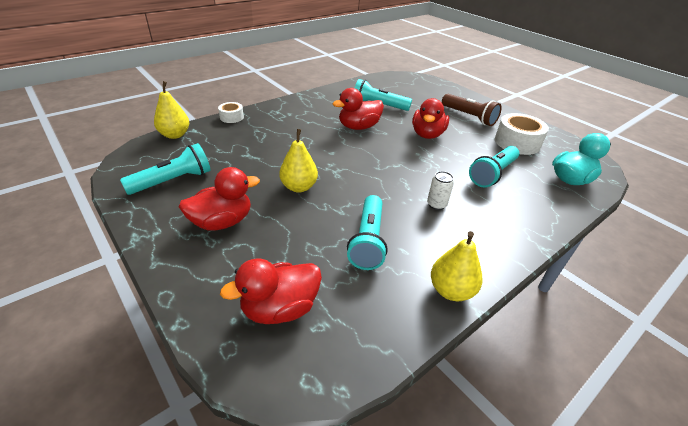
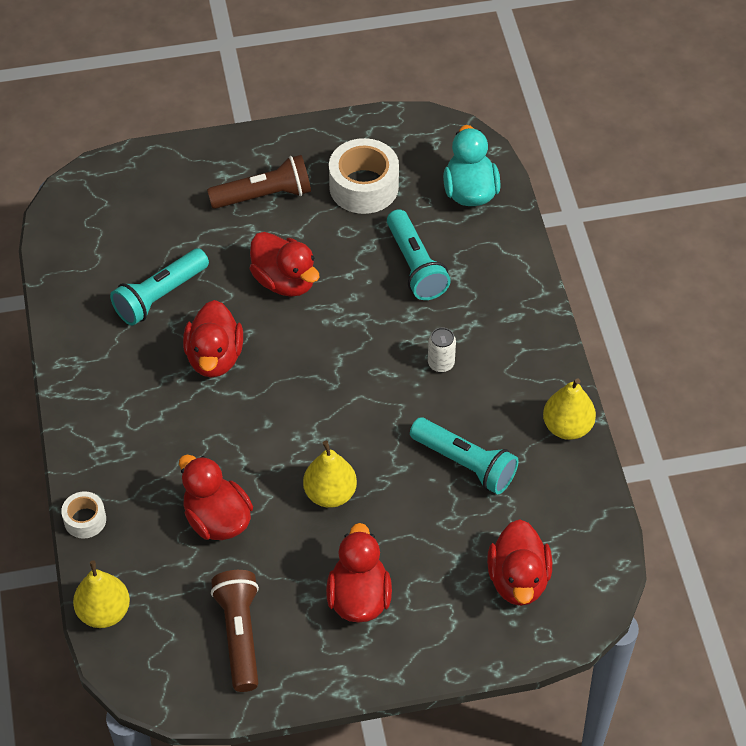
camera: 60 degrees left, 15 degrees up
(173, 181) = (239, 635): turquoise flashlight -> brown flashlight
(254, 153) = (217, 519): none -> red duck

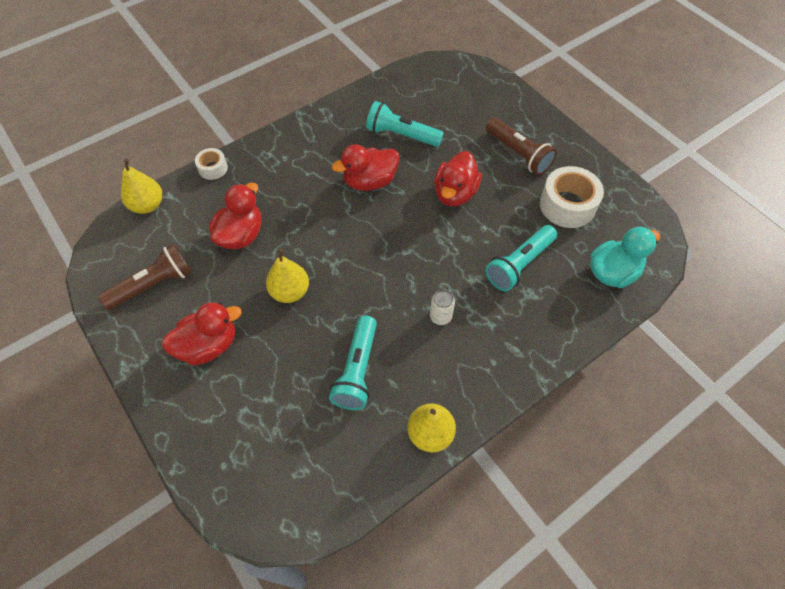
camera: 65 degrees right, 5 degrees up
(518, 580) = (265, 453): red duck -> none

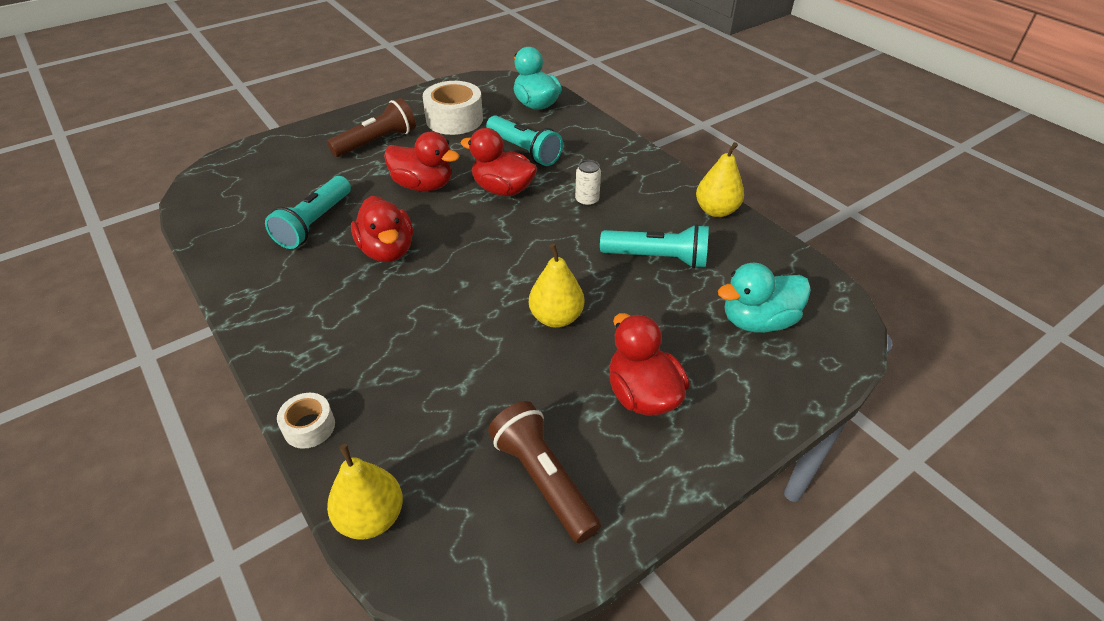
camera: 90 degrees left, 15 degrees down
(241, 235) = (457, 376): red duck -> red duck (503, 189)
(273, 443) = (757, 321): none -> turquoise duck

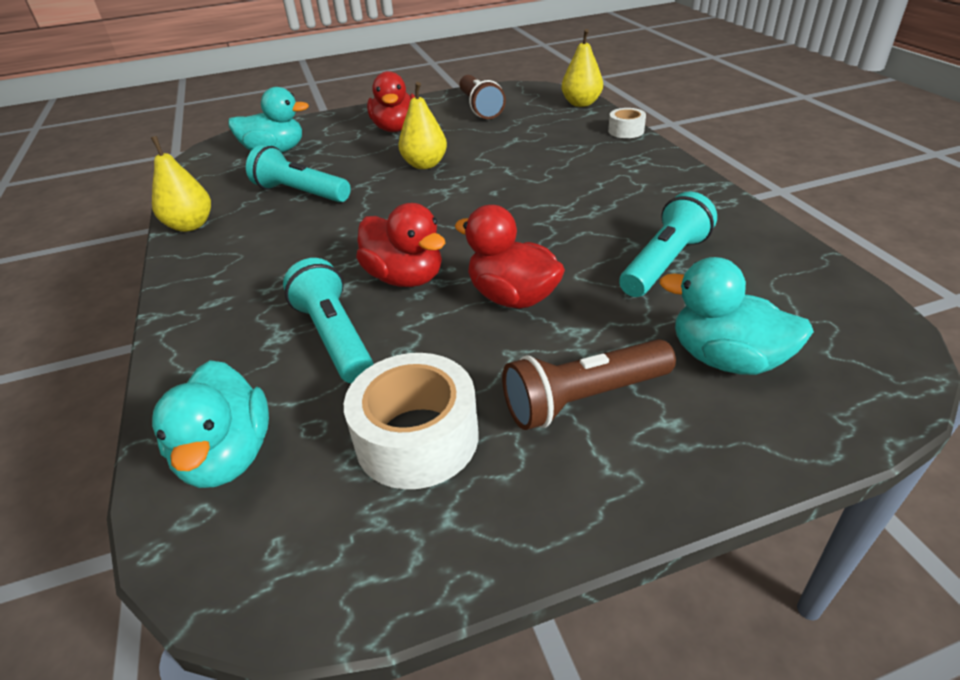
camera: 160 degrees left, 5 degrees down
(297, 167) = (726, 359): none -> turquoise duck
(387, 250) = (568, 225): red duck -> none
(587, 201) = (313, 251): white can -> none

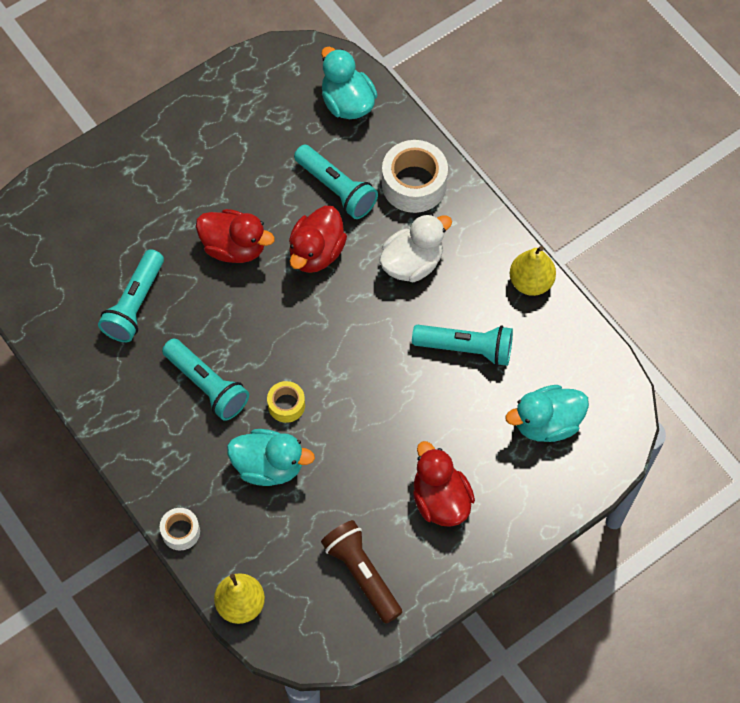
camera: 160 degrees right, 25 degrees up
(298, 254) = (412, 263): none -> white duck
(405, 278) = (316, 252): red duck -> red duck turned 90 degrees counterclockwise
(417, 438) = (256, 133): white tape -> white tape (414, 184)
(425, 165) = (371, 421): yellow pear -> none
(501, 179) = (286, 405): none -> yellow tape
(582, 197) = (207, 385): none -> turquoise flashlight
(584, 398) = (175, 175): brown flashlight -> none
(726, 359) = (98, 220): turquoise duck -> turquoise duck (269, 466)

